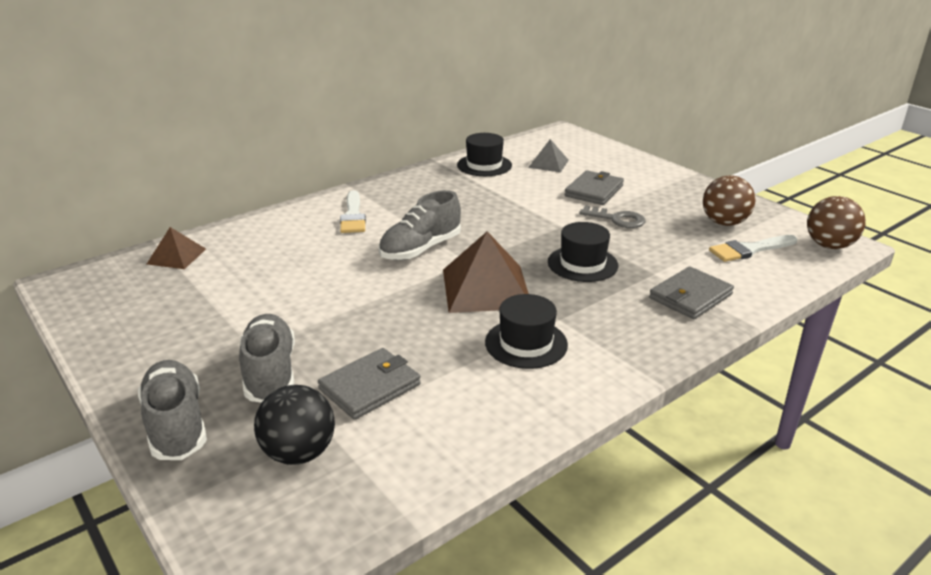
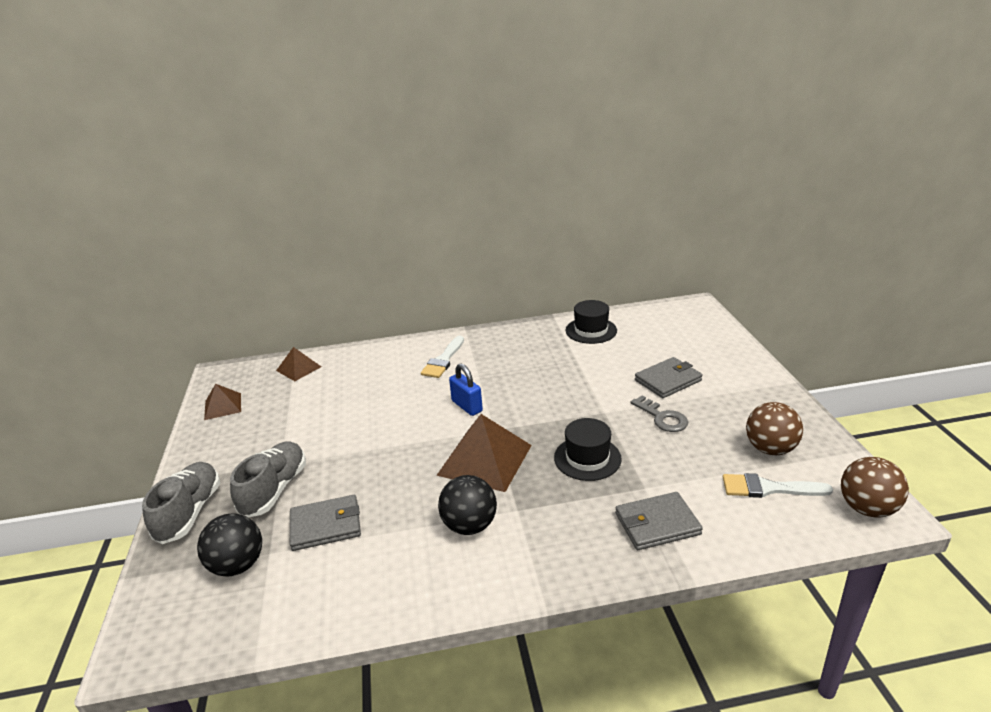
camera: 30 degrees right, 0 degrees up
(106, 313) = (223, 406): none -> brown pyramid
(420, 249) = (467, 406): grey shoe -> blue padlock
(526, 343) = (469, 525): black hat -> black ball
(548, 163) = (651, 340): grey pyramid -> none

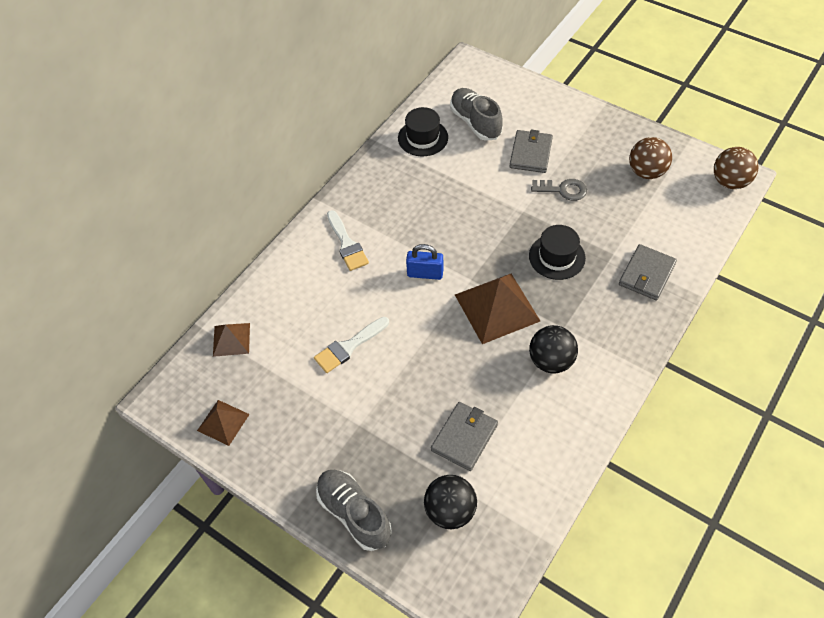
camera: 45 degrees left, 25 degrees up
(274, 490) = (388, 446): grey shoe -> grey shoe (475, 122)
(768, 488) = (673, 204): white brush -> white brush (349, 347)

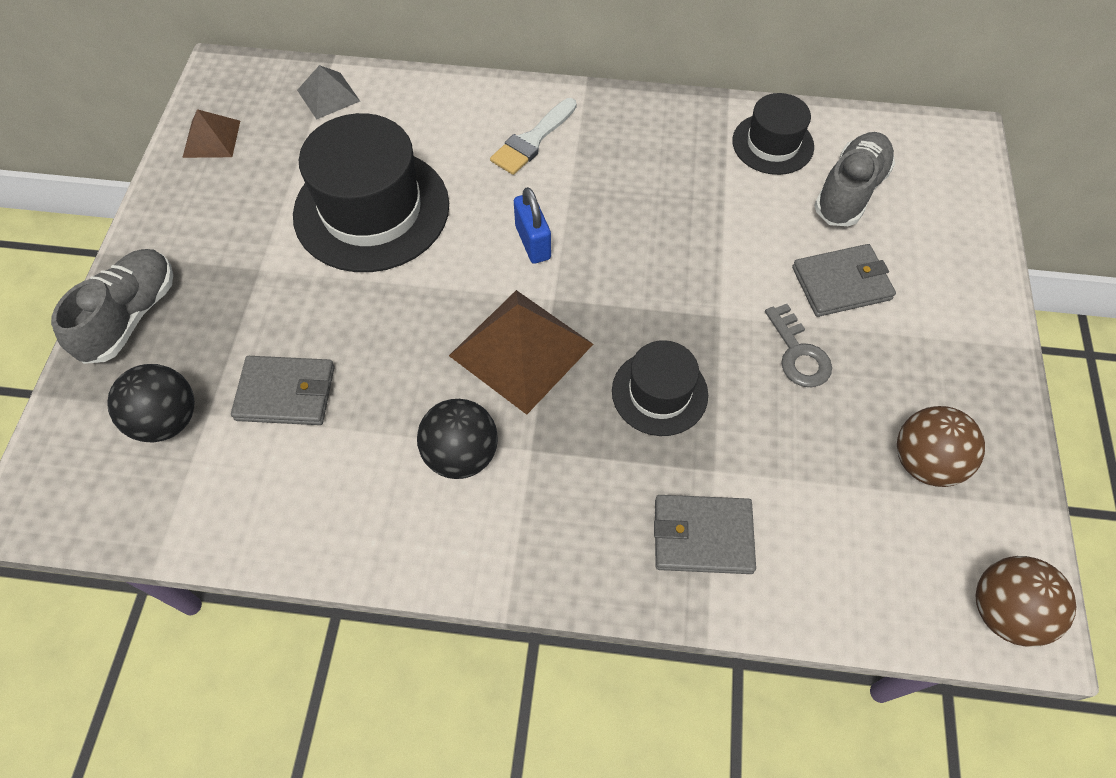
camera: 60 degrees right, 5 degrees up
(231, 339) = (328, 95): brown pyramid -> grey pyramid
(349, 347) = (371, 210): white brush -> black hat

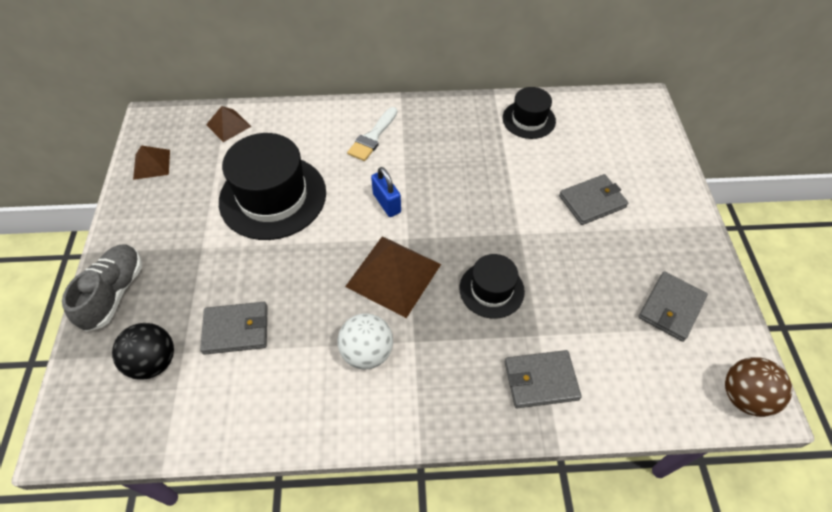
camera: 10 degrees left, 5 degrees down
(328, 95) = (228, 125): grey pyramid -> brown pyramid
(461, 454) = (367, 352): black ball -> white ball
(798, 353) = (575, 250): grey key -> none
(849, 192) = (584, 143): grey shoe -> none
(924, 462) = (671, 308): brown ball -> grey wallet

